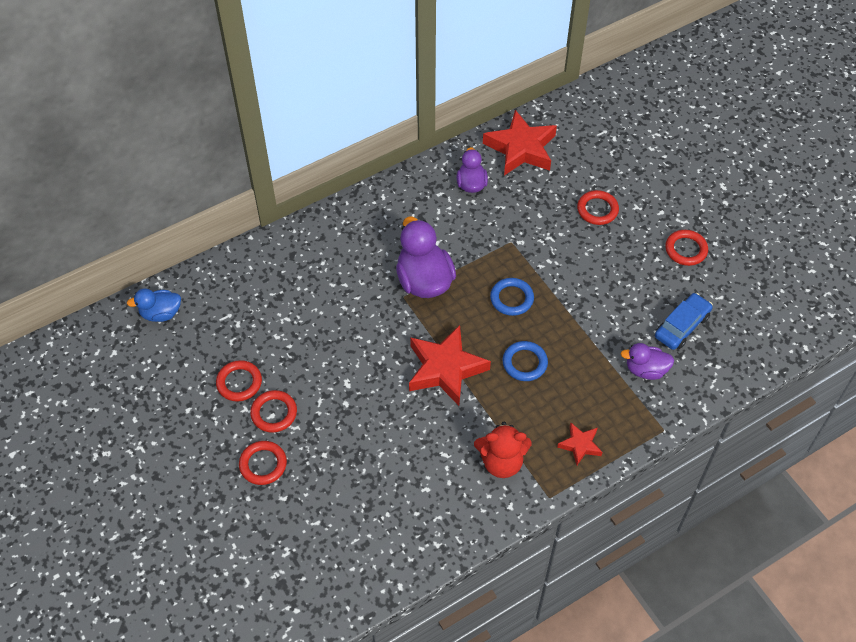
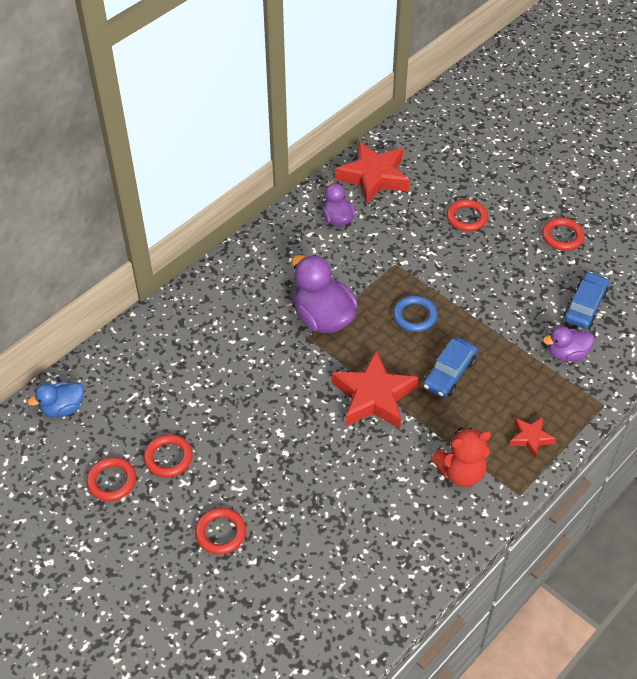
camera: 15 degrees left, 5 degrees down
(274, 413) = (214, 479): red ring -> red ring (111, 481)
(524, 363) = (449, 373): blue ring -> blue car

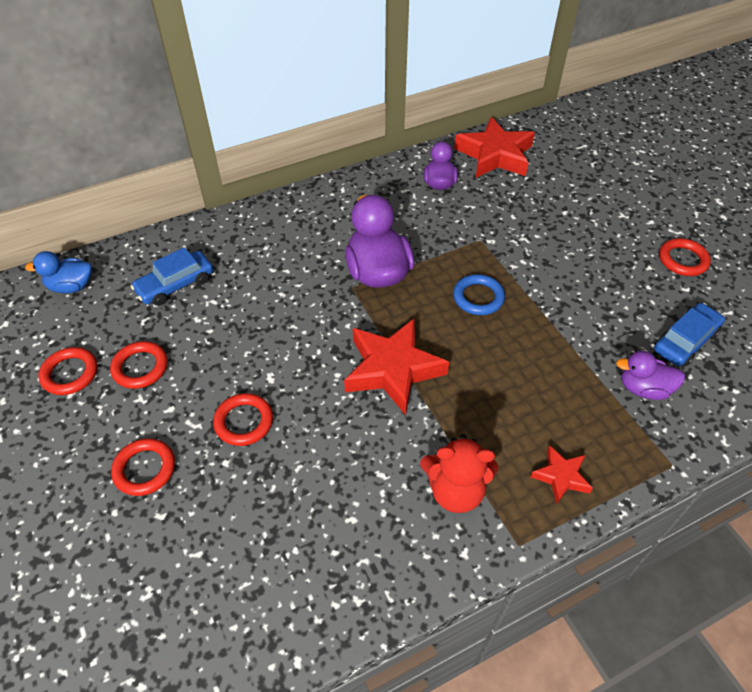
camera: 20 degrees right, 0 degrees up
(449, 373) = (491, 369): blue car -> blue car (175, 285)
(466, 217) = (578, 215): red ring -> red ring (244, 422)

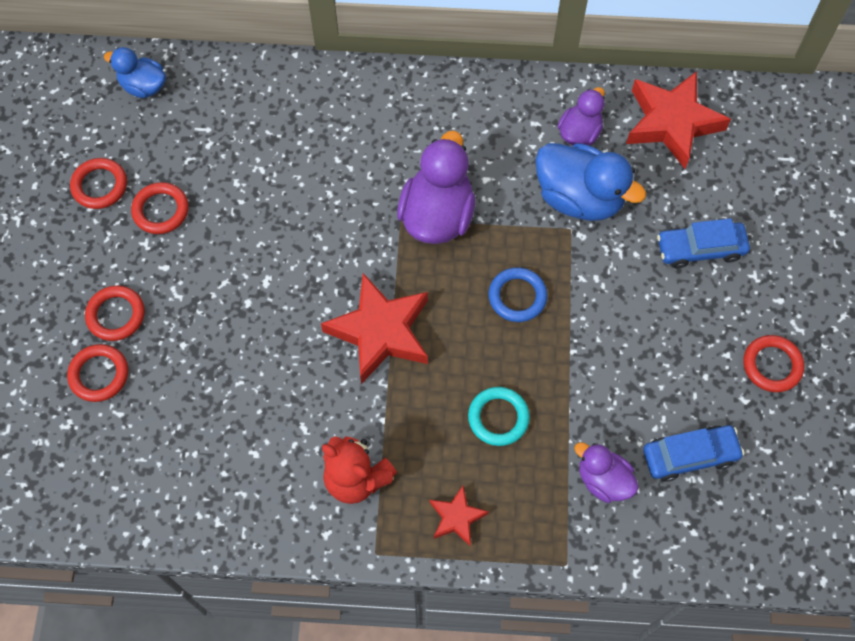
camera: 30 degrees right, 15 degrees up
(175, 285) = (237, 132): blue car -> blue car (700, 249)
(244, 422) = (219, 314): red ring -> red ring (99, 374)
(471, 219) = (579, 198): none -> blue duck
(532, 385) = (498, 418): none -> turquoise ring

